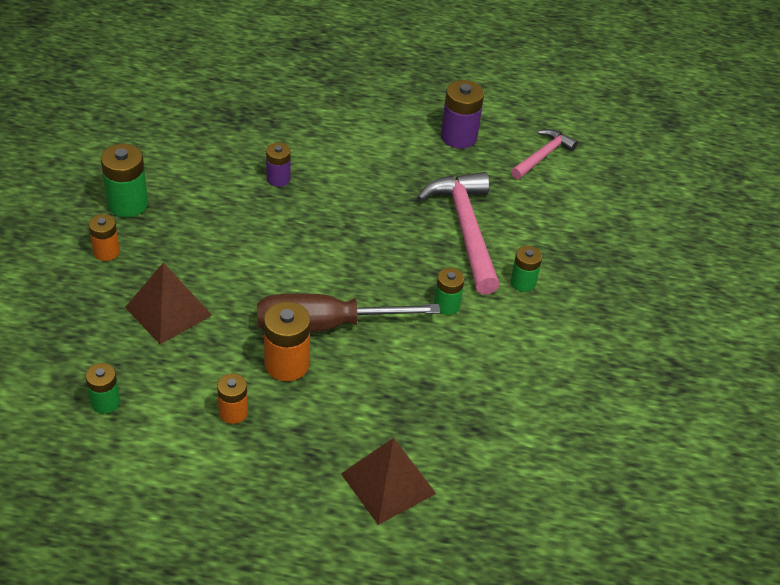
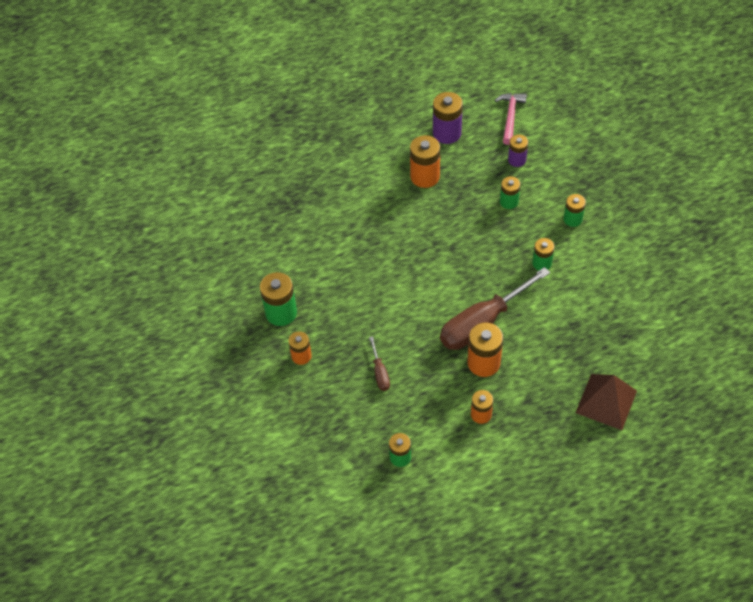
camera: 25 degrees left, 10 degrees up
(168, 311) = (380, 372): brown pyramid -> brown screwdriver
(278, 179) = (360, 234): purple battery -> purple battery (517, 160)
(397, 162) = (425, 176): none -> orange battery
(466, 230) = (509, 202): pink hammer -> green battery

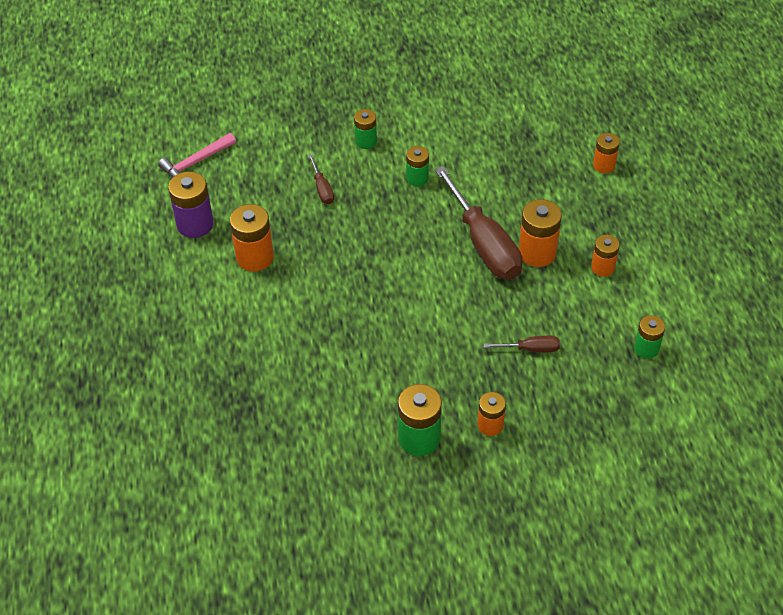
camera: 80 degrees left, 5 degrees down
(509, 202) = (322, 188): green battery -> brown screwdriver
(510, 117) = (196, 162): pink hammer -> pink hammer turned 60 degrees counterclockwise
(517, 160) = (263, 170): purple battery -> none
(606, 401) = (604, 165): brown pyramid -> orange battery

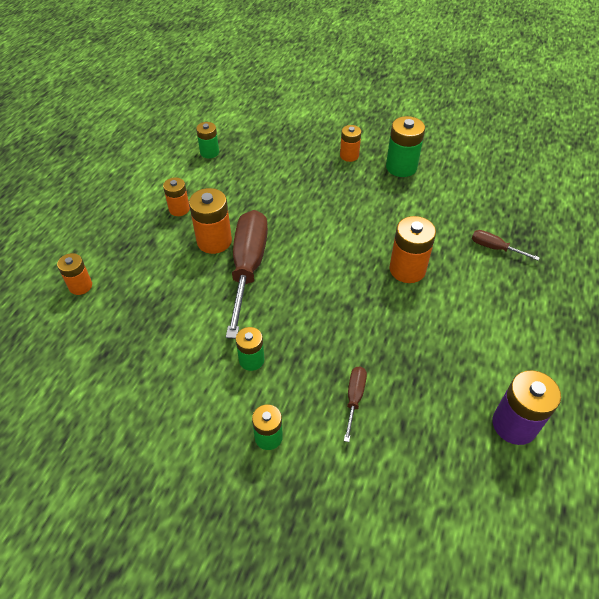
camera: 150 degrees left, 0 degrees up
(196, 162) = (486, 519): pink hammer -> none
(255, 257) = (462, 353): orange battery -> orange battery (407, 269)
(530, 349) = (284, 183): brown screwdriver -> brown screwdriver (495, 248)

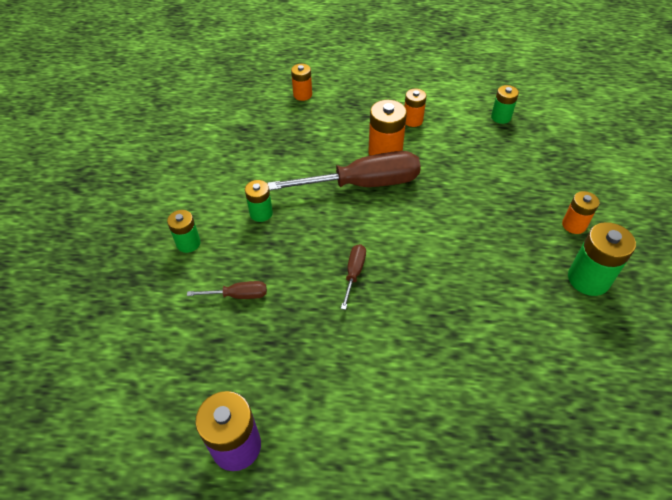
camera: 75 degrees right, 0 degrees up
(407, 269) = (417, 312): orange battery -> none
(495, 248) = (498, 404): brown screwdriver -> brown screwdriver (354, 274)

